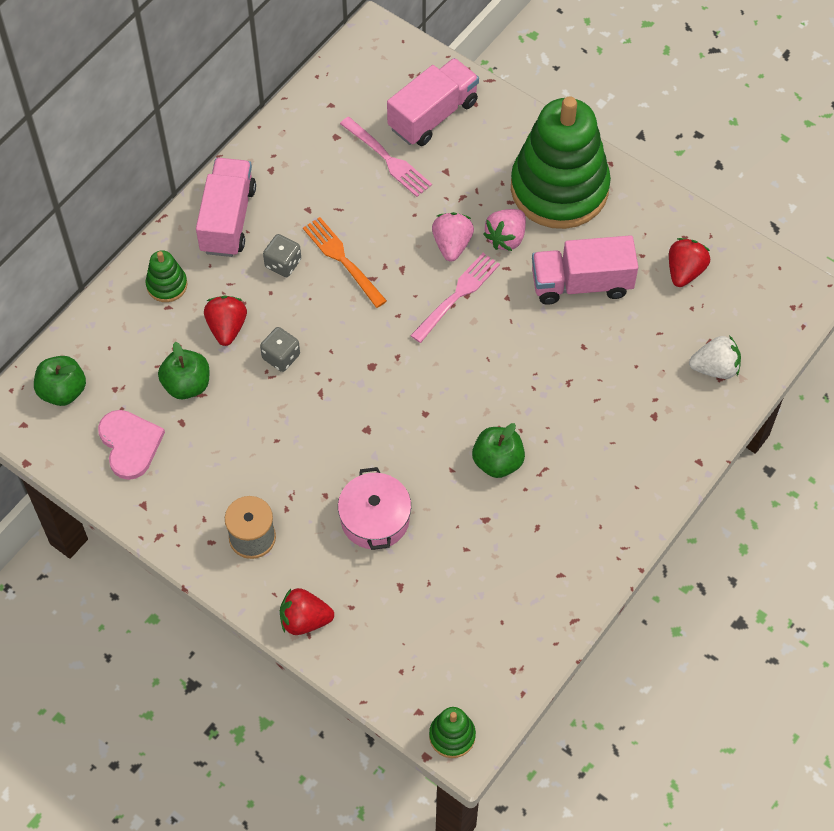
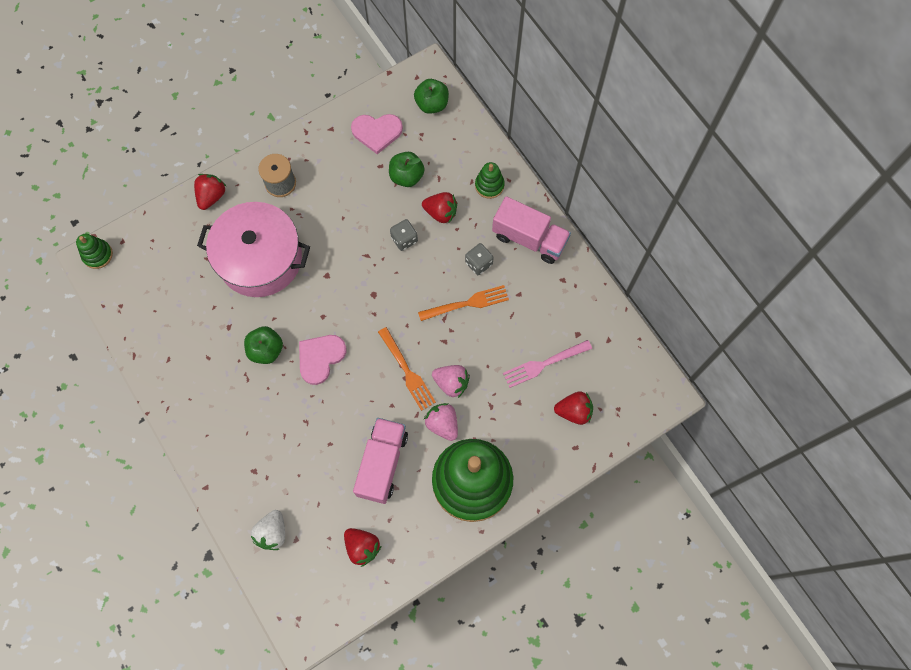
camera: 110 degrees right, 10 degrees up
(375, 519) = (260, 259): pink pot -> pink pot, size x1.77
(433, 115) = (574, 411): pink truck -> red strawberry
(457, 295) = (407, 371): pink fork -> orange fork
(481, 396) = (320, 358): none -> pink heart

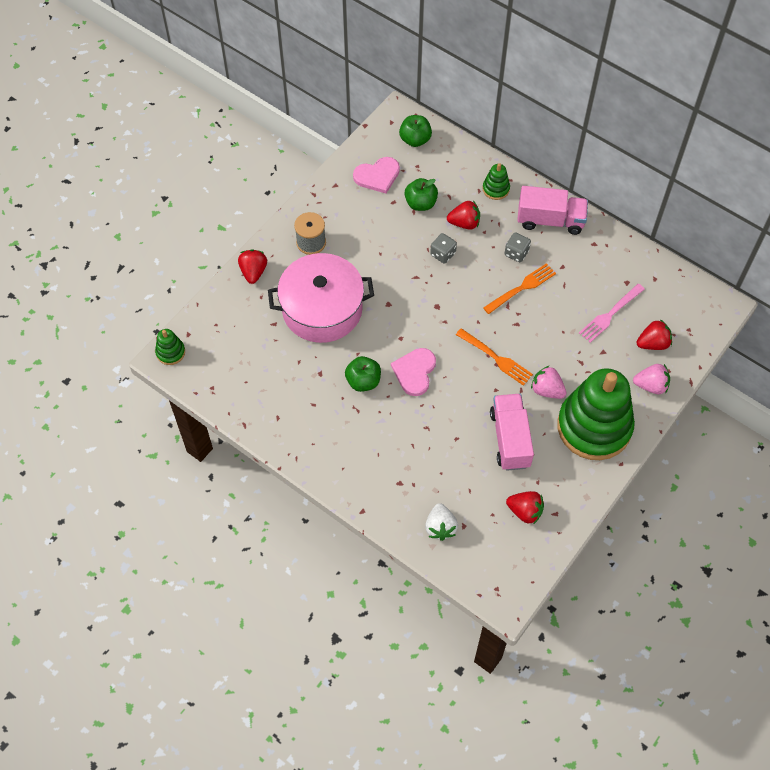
camera: 20 degrees left, 10 degrees down
(451, 383) = (539, 355): pink strawberry -> pink strawberry (651, 385)

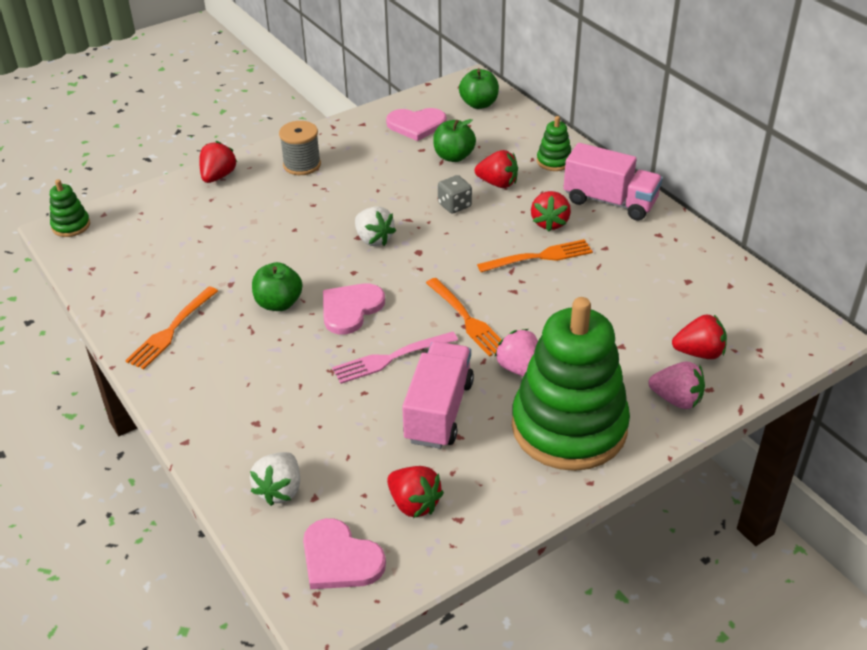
camera: 20 degrees right, 20 degrees down
(302, 426) = (171, 330): none -> orange fork
(322, 309) = (274, 225): pink pot -> none
(400, 303) = (373, 239): none -> white strawberry
(499, 562) = (340, 559): none -> pink heart
(516, 253) = (549, 223): grey dice -> red strawberry
(610, 314) = (649, 309): pink fork -> pink fork (391, 358)

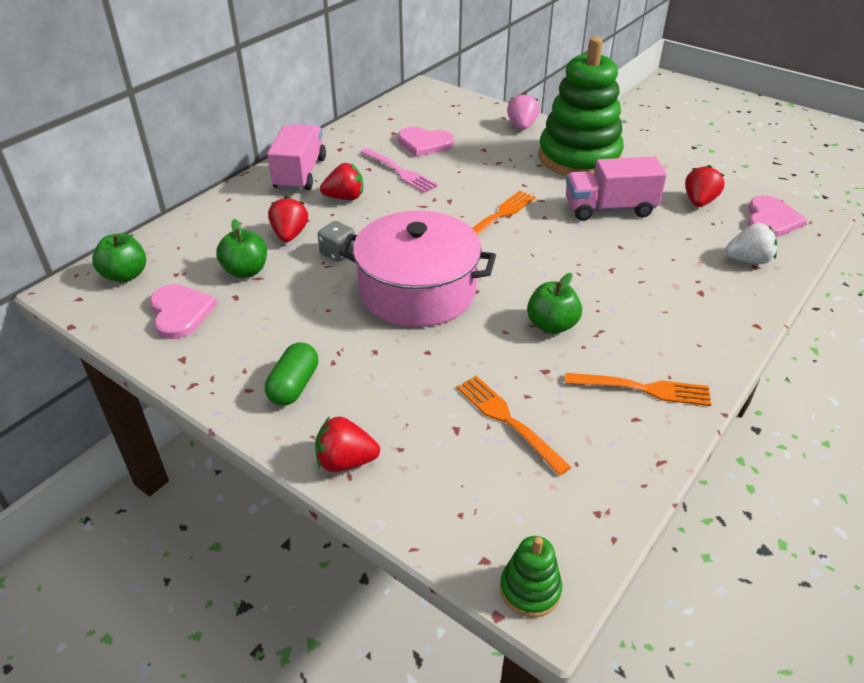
camera: 110 degrees left, 0 degrees up
(302, 165) = (294, 386): grey spool -> green capsule
(350, 309) = (529, 278): pink heart -> pink heart (424, 143)
(373, 239) = (417, 290): white strawberry -> pink pot
(391, 358) = (573, 242): pink fork -> pink fork (400, 172)
(520, 369) = (538, 183): pink strawberry -> none
(539, 257) = (397, 195): orange fork -> orange fork (508, 420)
(554, 161) = (240, 209): green stacking toy -> none
(699, 353) = (471, 123): red strawberry -> none

